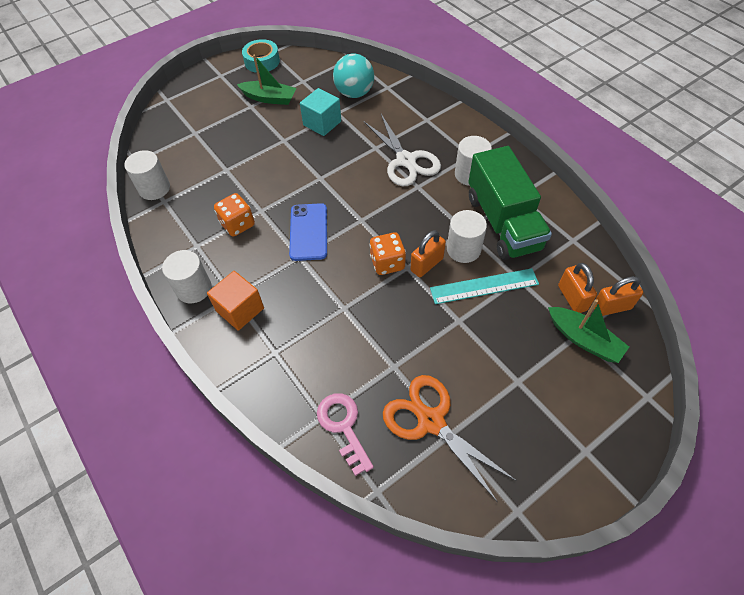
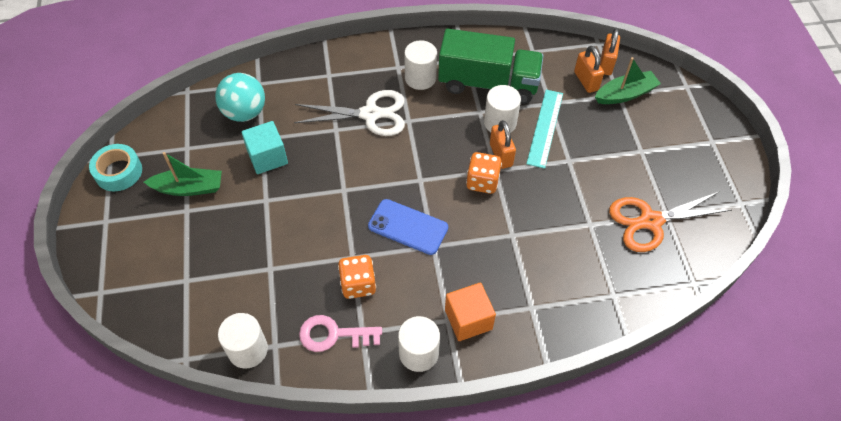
camera: 65 degrees left, 0 degrees up
(269, 98) = (189, 188): green boat -> green boat turned 45 degrees clockwise
(343, 426) = (629, 283): pink key -> pink key (333, 335)
(572, 298) = (586, 81): orange padlock -> orange padlock turned 60 degrees clockwise

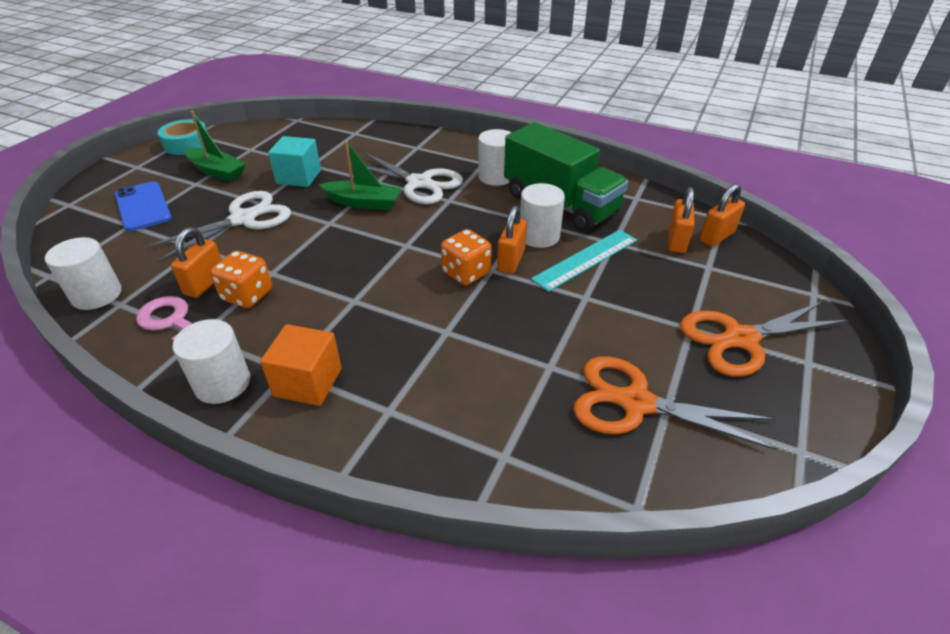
camera: 35 degrees right, 15 degrees down
(245, 112) = (320, 145): turquoise ball -> none
(273, 223) = (243, 219): none -> white scissors
(316, 293) = (205, 283): none -> orange padlock
(408, 227) = (349, 274): blue phone -> blue phone (143, 206)
(625, 94) = (717, 269): green boat -> green boat (364, 203)
(671, 144) = (740, 339): none -> orange scissors

